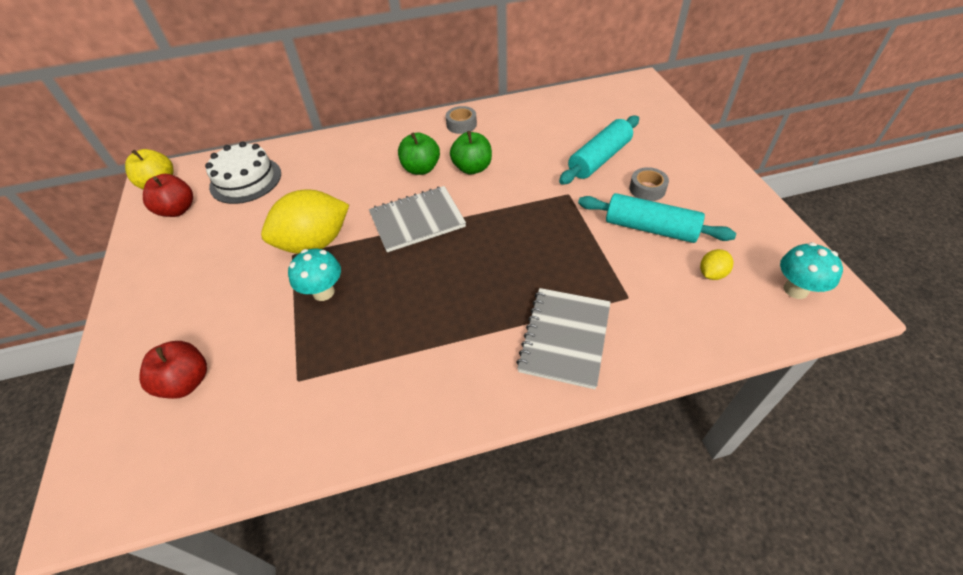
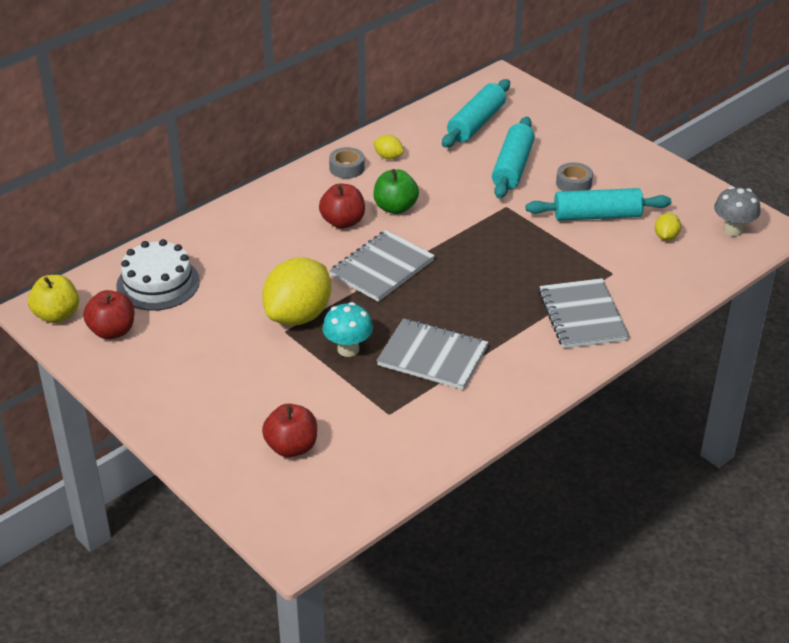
camera: 30 degrees left, 10 degrees down
(387, 329) = (432, 356): none -> grey notebook
(421, 169) = (343, 222): green apple -> red apple
(501, 123) = (388, 157): none -> yellow lemon
(594, 113) = (476, 123): none -> turquoise rolling pin
(795, 289) = (733, 230): turquoise mushroom -> grey mushroom

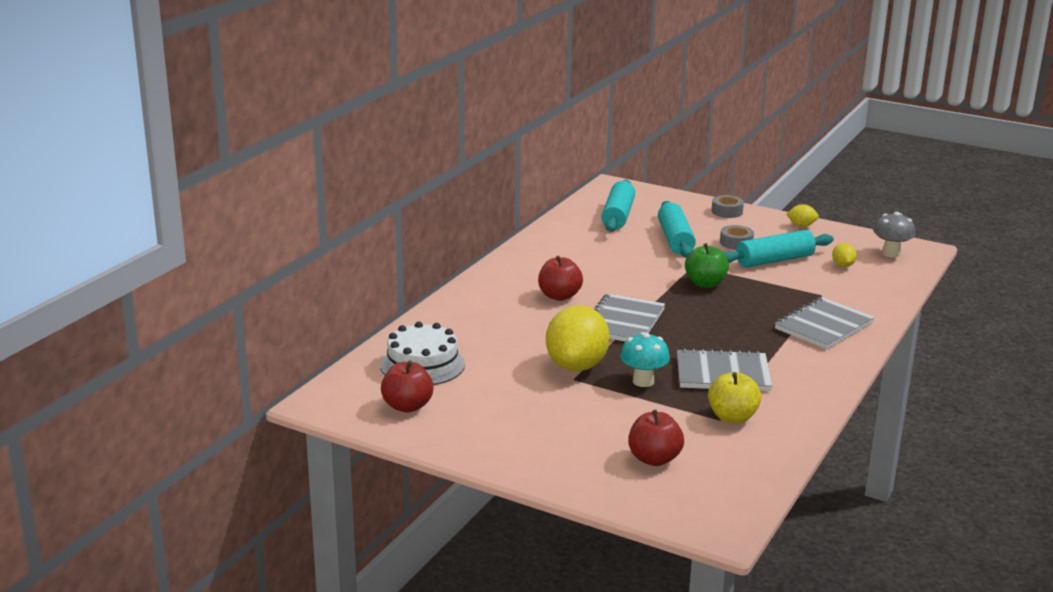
camera: 20 degrees left, 15 degrees down
(57, 315) = (341, 404): yellow apple -> yellow apple (732, 417)
(347, 168) = (530, 260): grey tape -> grey tape (727, 211)
(388, 157) = (561, 247): yellow lemon -> yellow lemon (801, 225)
(395, 208) = (598, 280): green apple -> green apple (705, 284)
(582, 316) = (823, 326): grey notebook -> grey notebook turned 75 degrees clockwise

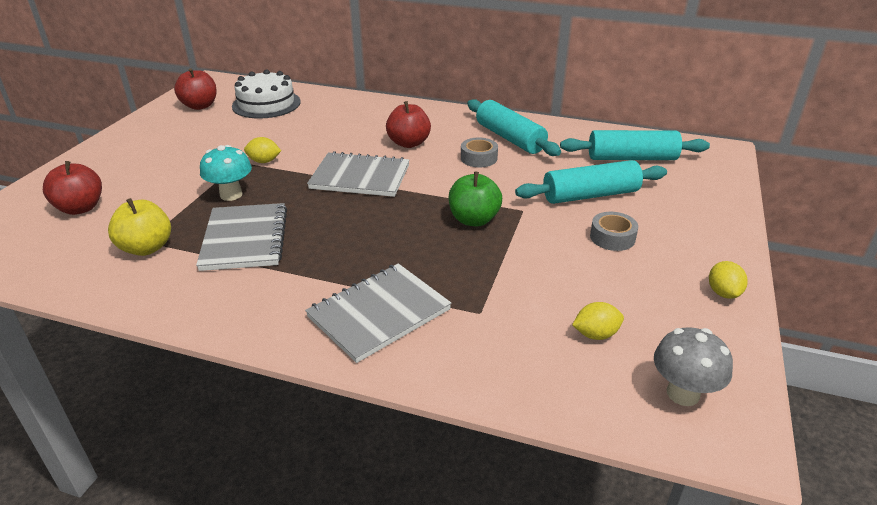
camera: 80 degrees right, 10 degrees up
(576, 366) = (264, 161): yellow lemon -> yellow lemon, size x0.43
(727, 211) = (715, 227): grey tape -> grey tape (478, 158)
(774, 260) = (574, 269): turquoise rolling pin -> turquoise rolling pin (510, 138)
(823, 326) = (379, 313): grey notebook -> grey notebook turned 75 degrees counterclockwise

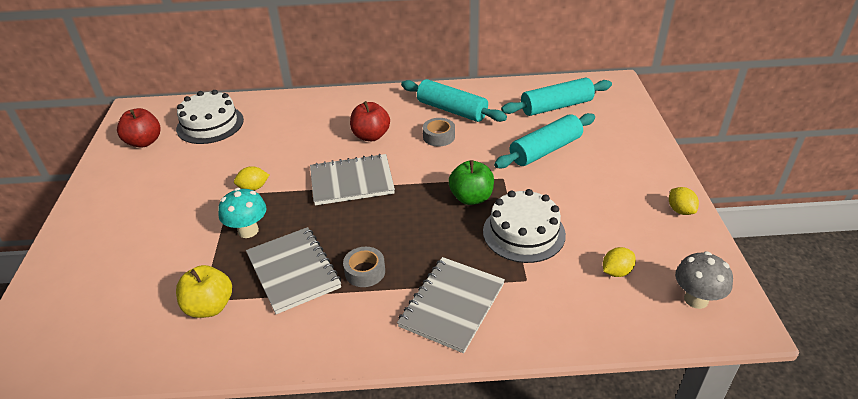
camera: 20 degrees left, 5 degrees up
(80, 208) = (110, 285): red apple -> none
(509, 266) = (523, 233): none -> white cake
(612, 237) = (582, 185): grey tape -> grey tape (365, 271)

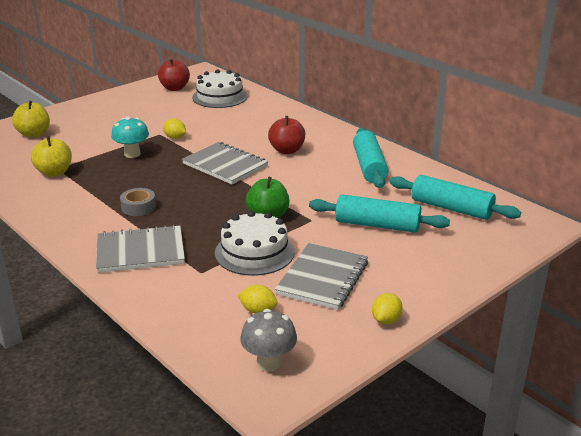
camera: 50 degrees right, 10 degrees down
(87, 288) = (34, 134): none -> yellow apple
(293, 271) = (112, 184): grey notebook -> grey notebook (322, 278)
(439, 136) = (325, 175): grey tape -> none

